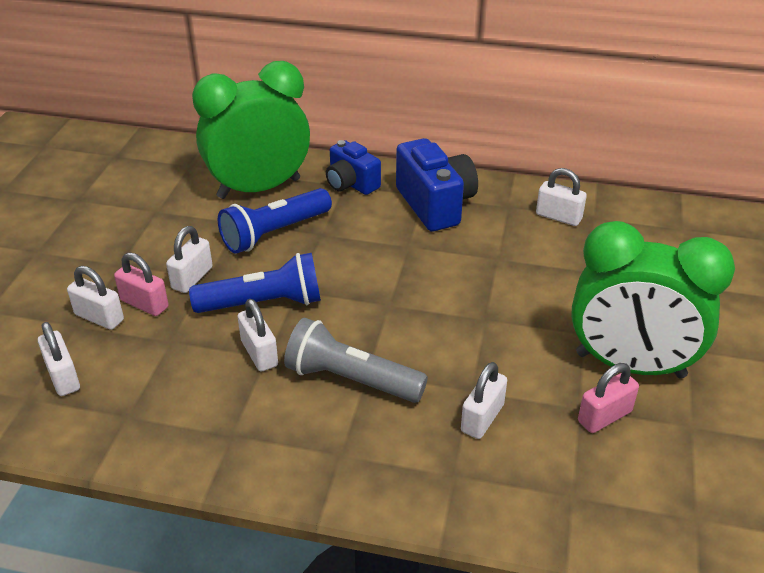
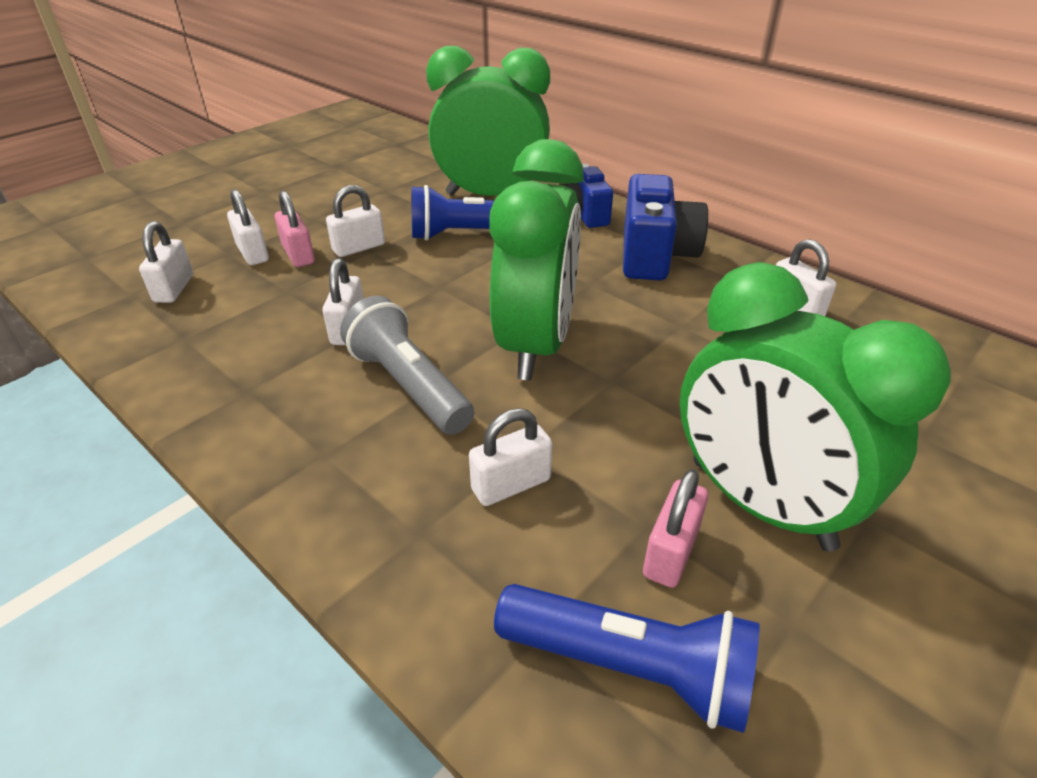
camera: 30 degrees right, 0 degrees up
(263, 303) = (397, 288): blue flashlight -> blue flashlight (629, 667)
(412, 312) = (535, 345): none -> green clock
(604, 416) = (671, 552): pink padlock -> pink padlock turned 60 degrees counterclockwise

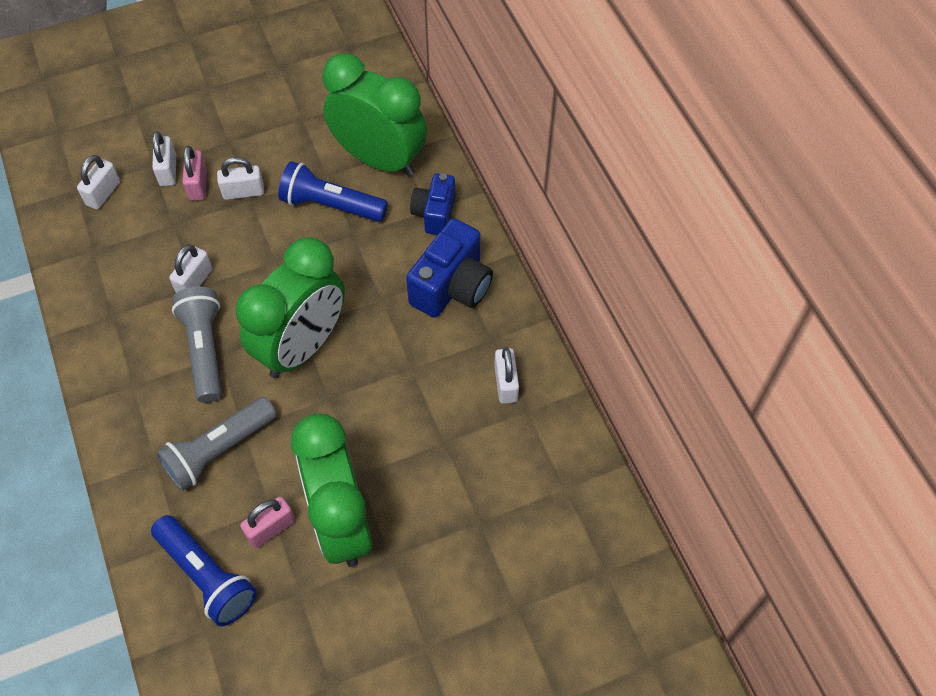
camera: 25 degrees right, 20 degrees up
(511, 484) = (218, 450): white padlock -> grey flashlight

